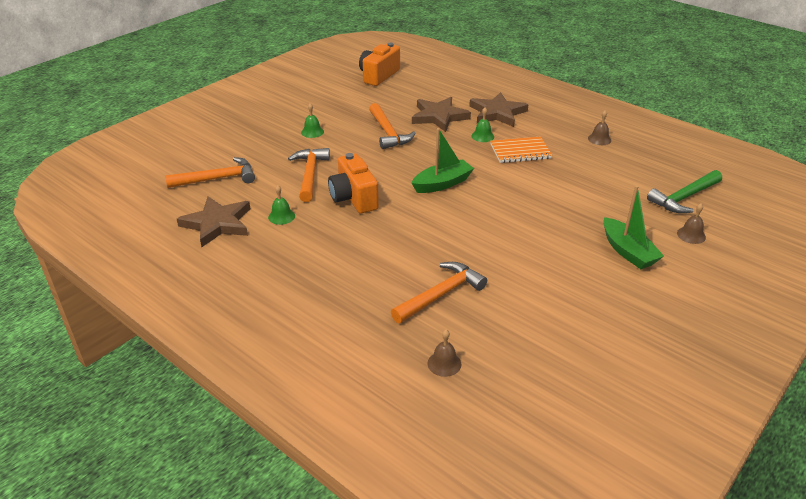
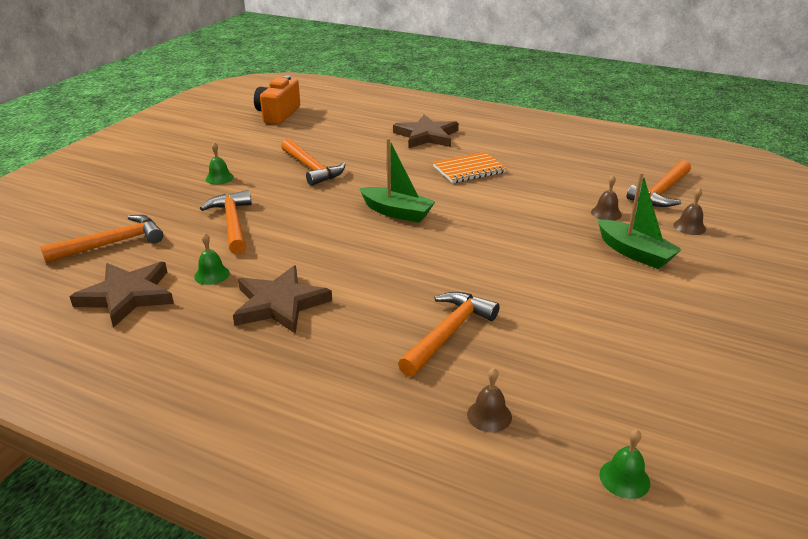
camera: 15 degrees left, 5 degrees down
(353, 198) = (297, 241): orange camera -> none
(439, 117) = (363, 146): brown star -> brown star (279, 304)
(442, 184) = (397, 212): green boat -> green boat turned 75 degrees clockwise
(482, 136) = (421, 160): green bell -> green bell (624, 478)
(599, 139) = (546, 148): brown bell -> brown bell (606, 213)
(684, 198) = (661, 192): green hammer -> orange hammer

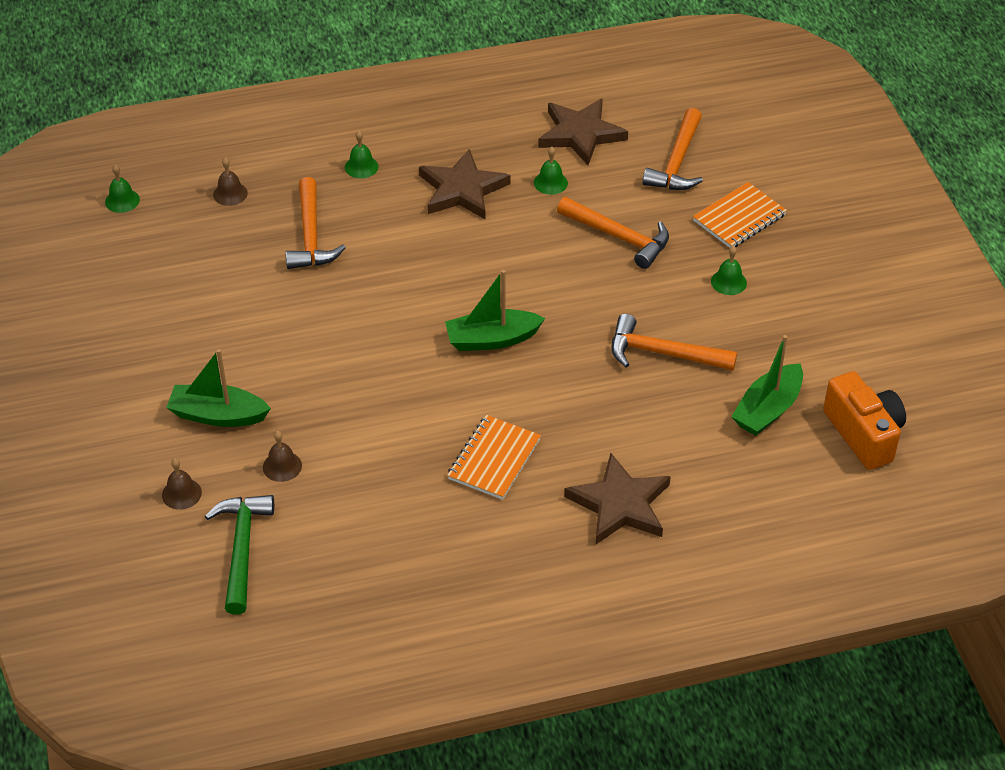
camera: 140 degrees right, 15 degrees up
(149, 199) = (739, 218): none -> orange notebook
(302, 134) = (767, 409): none -> green boat
(332, 370) = (361, 167): none -> green bell
(661, 192) = (242, 549): orange hammer -> green hammer

